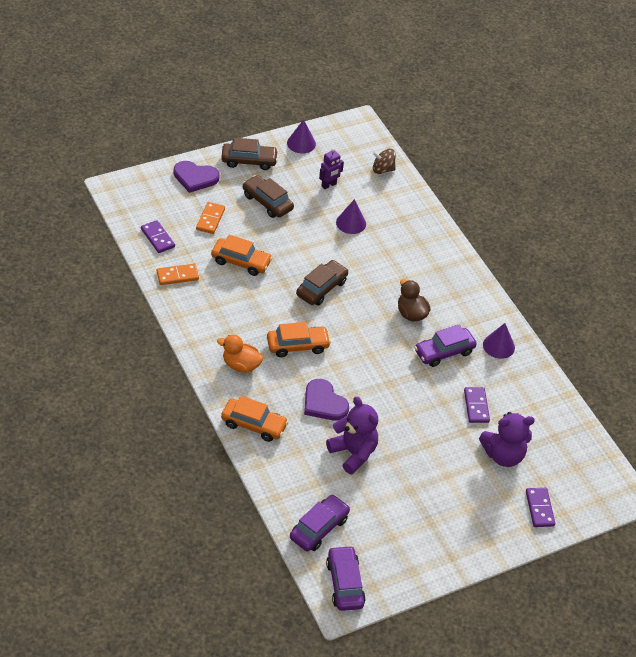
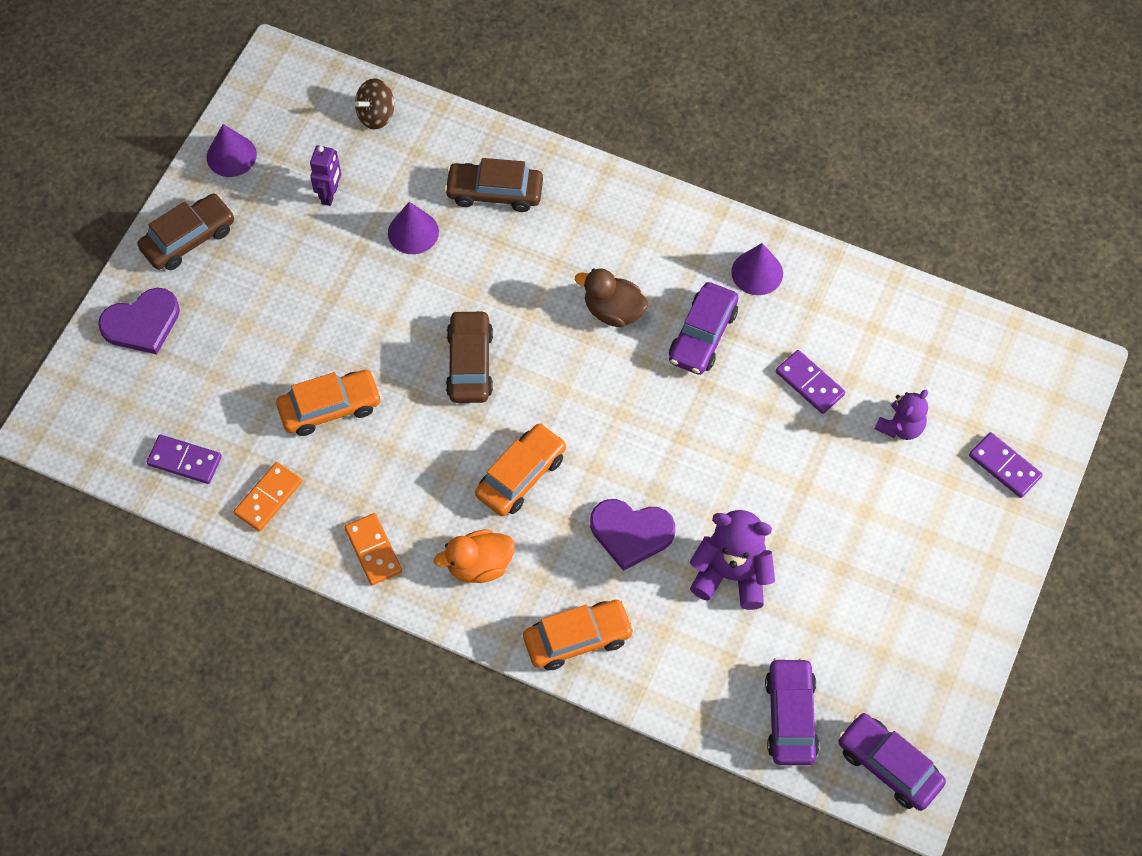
camera: 35 degrees left, 15 degrees up
(210, 219) = (226, 374): orange domino -> orange domino (373, 550)
(267, 202) = (275, 286): brown car -> brown car (494, 192)
(503, 455) = (901, 427): purple teddy bear -> purple teddy bear, size x0.62

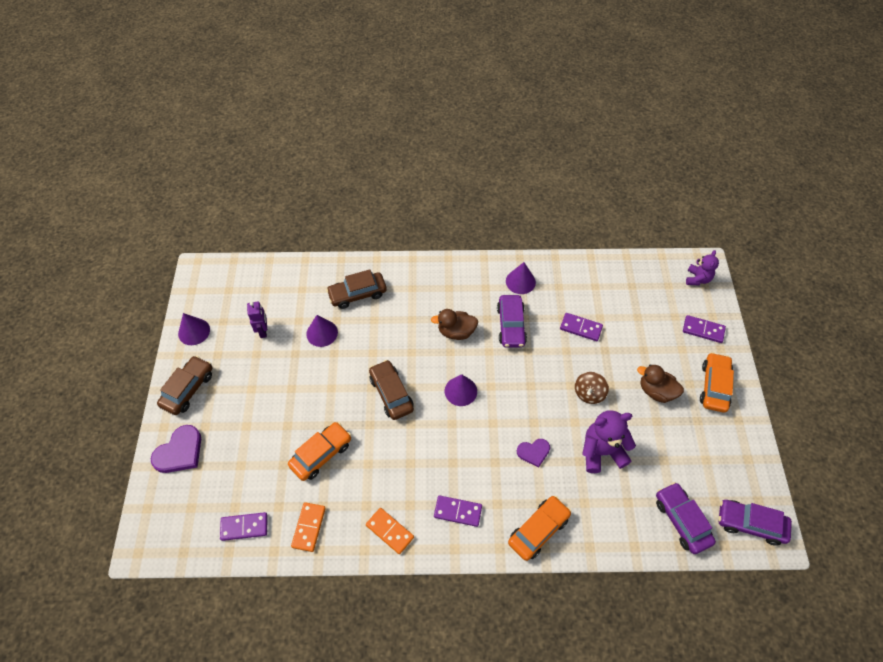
camera: 25 degrees left, 5 degrees down
(376, 115) = (270, 278): brown spinning top -> brown spinning top (589, 393)
(479, 565) = (458, 511): orange duck -> purple domino
(521, 476) = (454, 446): orange car -> orange car (714, 386)
(572, 402) = (460, 391): none -> purple cone
(631, 533) = (533, 452): purple heart -> purple heart, size x0.63
(868, 525) = (656, 391): none -> brown duck
(901, 427) = (640, 331): purple teddy bear -> purple teddy bear (697, 279)

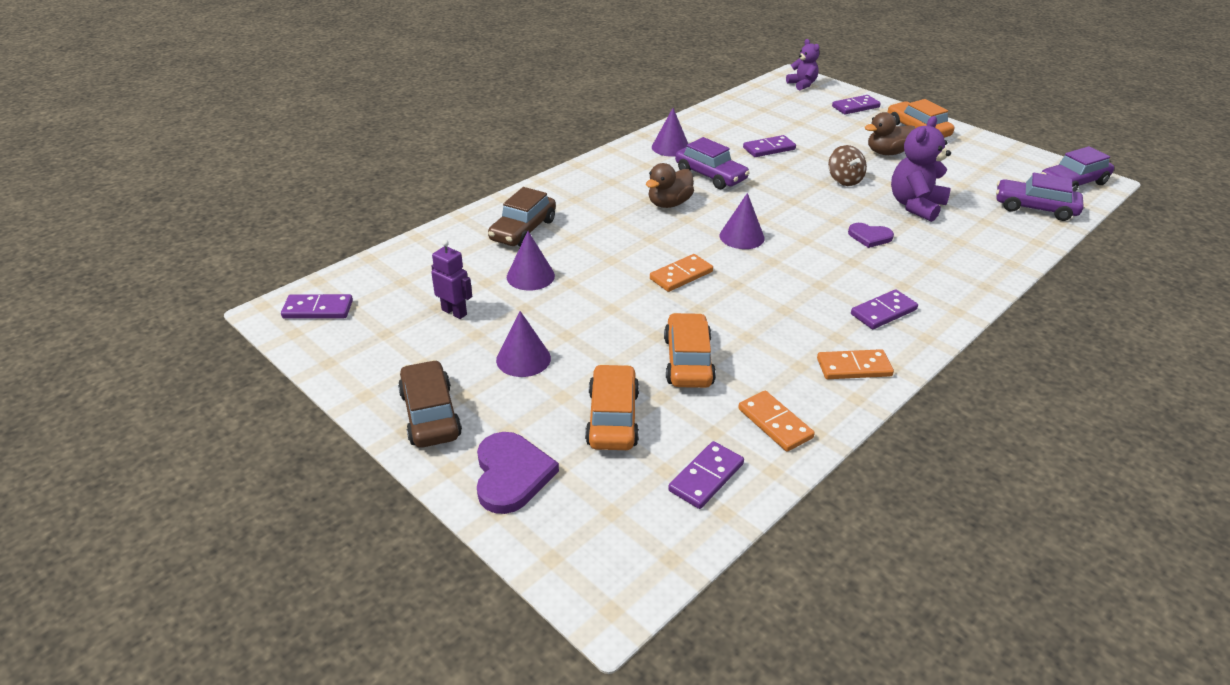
camera: 45 degrees left, 20 degrees down
(194, 331) = (356, 363): purple cone -> purple cone (523, 359)
(214, 282) = (318, 309): none -> purple domino
(391, 393) = (681, 275): brown car -> orange domino
(533, 452) = (870, 237): purple heart -> purple heart turned 75 degrees clockwise
(538, 530) = (962, 279): orange car -> orange car (613, 418)

